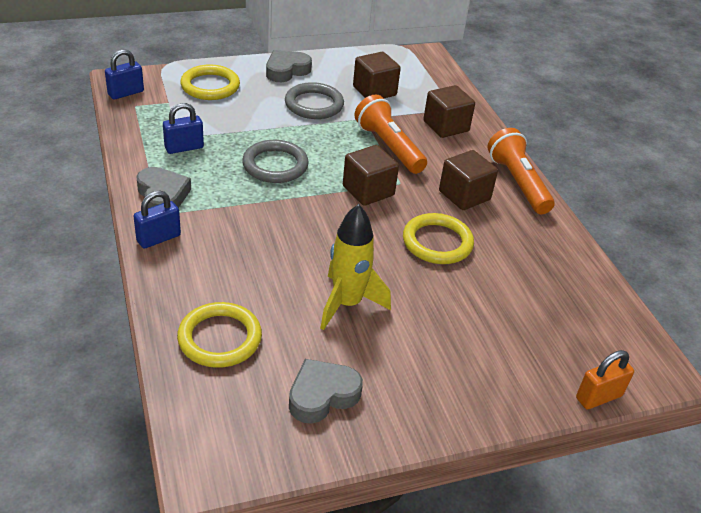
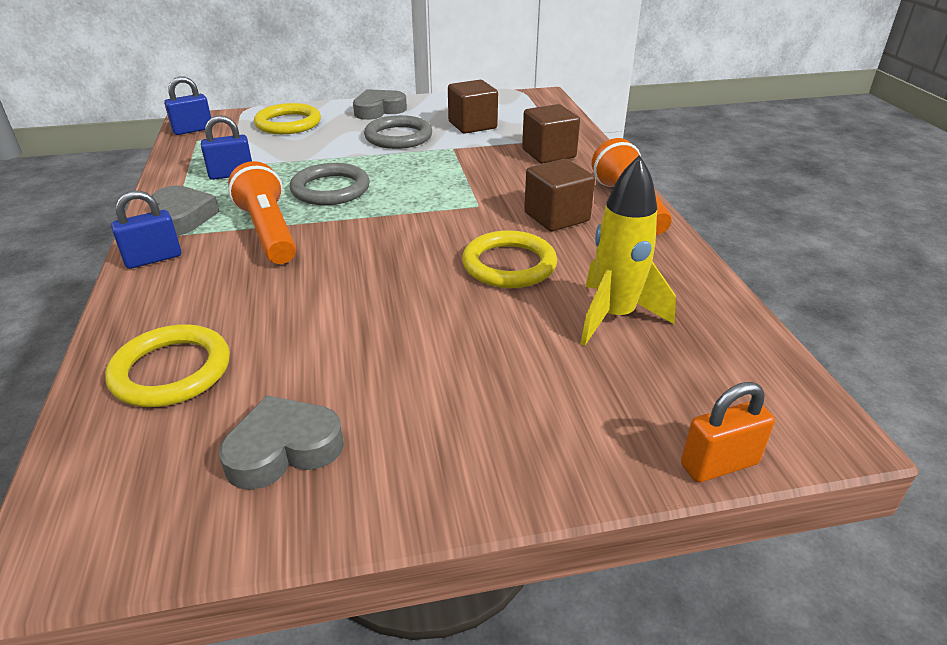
camera: 10 degrees right, 5 degrees down
(347, 304) = (364, 332): yellow rocket -> yellow rocket (614, 316)
(368, 191) = (435, 212): brown cube -> none
(389, 147) = (474, 172): orange flashlight -> orange flashlight (269, 232)

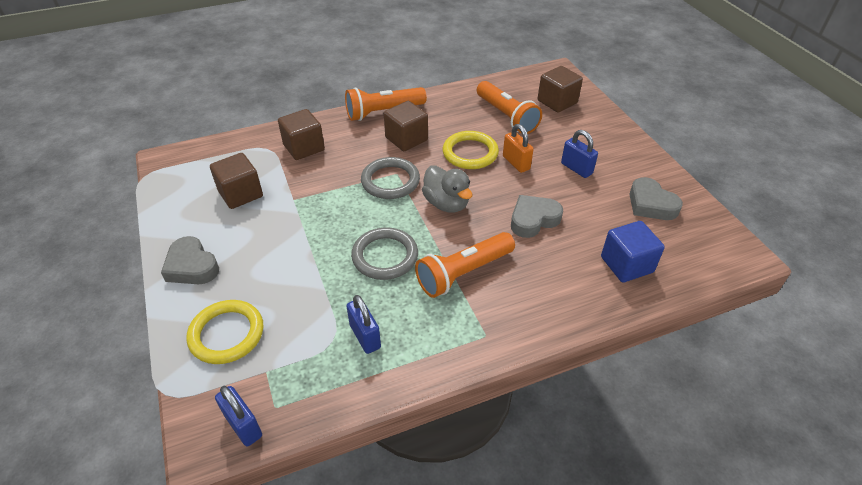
camera: 100 degrees left, 10 degrees up
(153, 259) = (523, 328): blue padlock -> blue padlock (576, 168)
(171, 371) = (626, 264): yellow ring -> blue cube
(182, 217) = (455, 339): grey heart -> grey heart (533, 219)
(398, 137) = (268, 237): grey ring -> grey ring (390, 181)
(399, 233) = (446, 203): none -> grey duck
(614, 316) = (506, 116): yellow rocket -> orange flashlight
(674, 397) = (557, 102): none -> brown cube
(719, 464) = (589, 93): orange padlock -> orange padlock (516, 163)

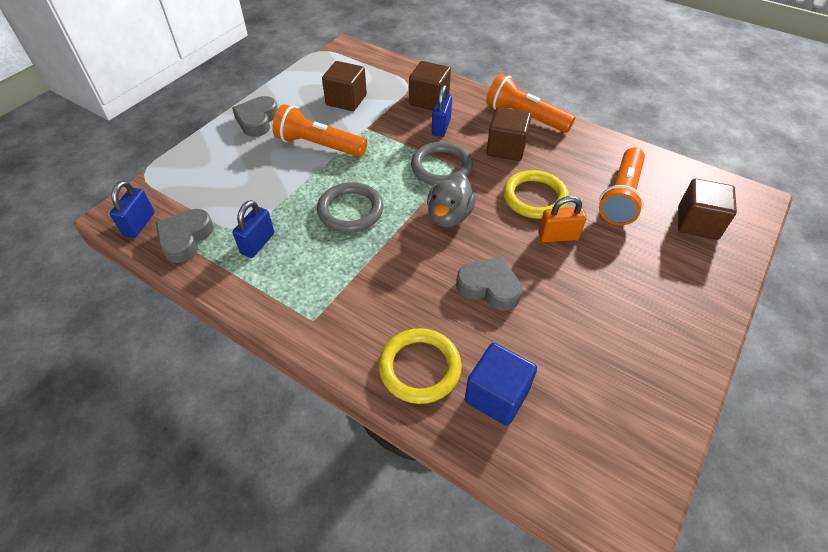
camera: 55 degrees right, 5 degrees up
(226, 334) = (210, 171): yellow ring -> yellow ring (420, 368)
(463, 273) = (373, 269): orange flashlight -> orange flashlight (319, 145)
(516, 163) = (558, 236): orange padlock -> orange padlock turned 60 degrees clockwise
(576, 168) = (604, 288): blue padlock -> blue padlock (441, 127)
(651, 204) = (617, 381): grey heart -> grey heart (185, 238)

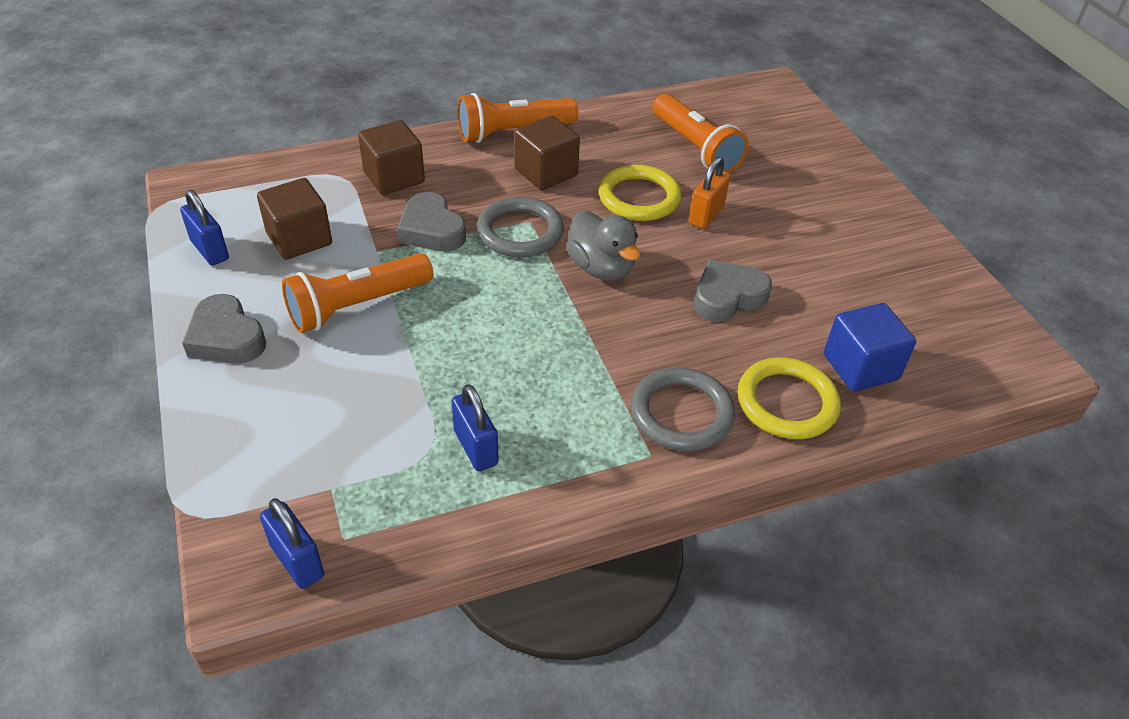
camera: 55 degrees left, 5 degrees down
(185, 238) = (386, 519): grey heart -> grey heart (431, 230)
(350, 210) = (508, 338): grey ring -> grey ring (681, 413)
(441, 127) = (453, 195): blue padlock -> blue padlock (210, 250)
(697, 223) = (771, 130): brown cube -> none

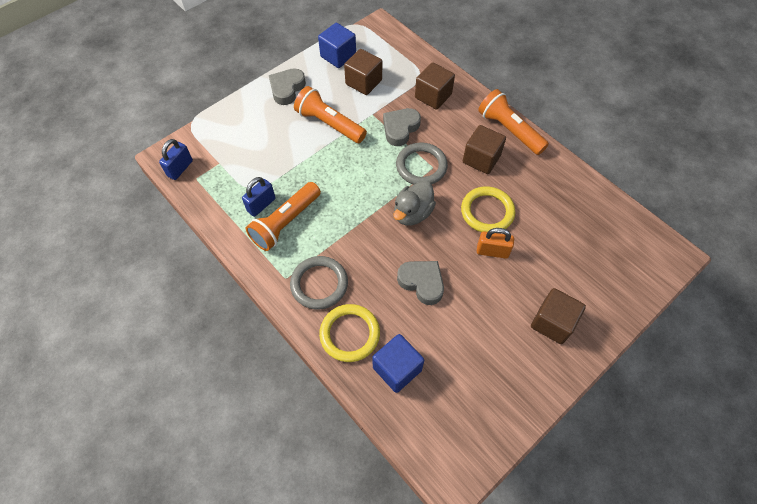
camera: 70 degrees right, 15 degrees up
(210, 250) = (338, 56): blue padlock -> blue cube
(695, 148) = (559, 226): orange flashlight -> orange flashlight (285, 223)
(833, 203) = (552, 322): none -> brown cube

